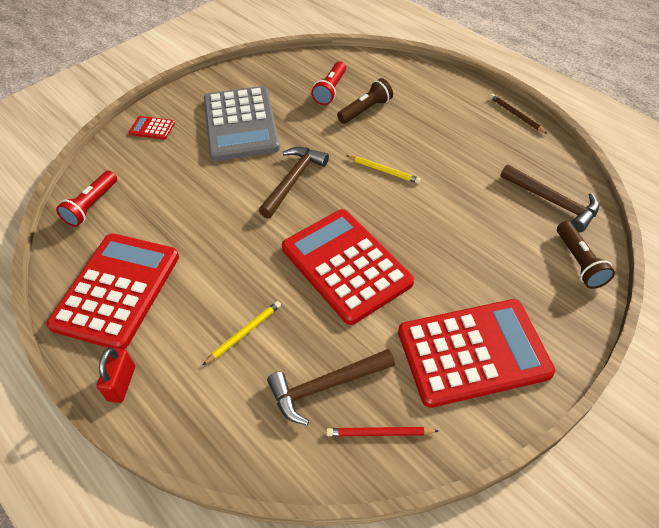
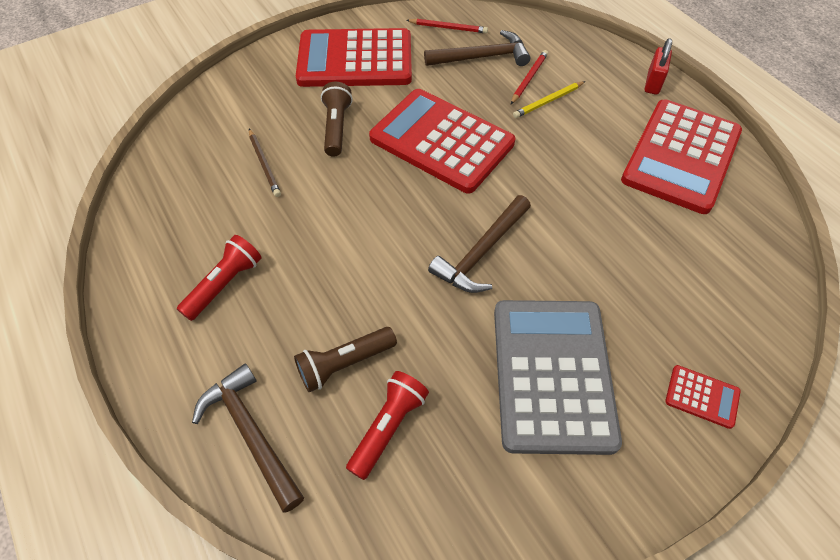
camera: 170 degrees left, 5 degrees up
(92, 206) = (749, 264): red flashlight -> red flashlight (225, 284)
(266, 362) = (529, 78): none -> red pencil
(346, 265) = (441, 141): red calculator -> red calculator turned 150 degrees clockwise
(383, 170) = (360, 245): yellow pencil -> none
(516, 115) = (127, 304): brown pencil -> brown pencil (264, 164)
(552, 201) = (187, 169): brown hammer -> brown hammer (251, 434)
(579, 262) = (214, 107): brown flashlight -> brown flashlight (336, 127)

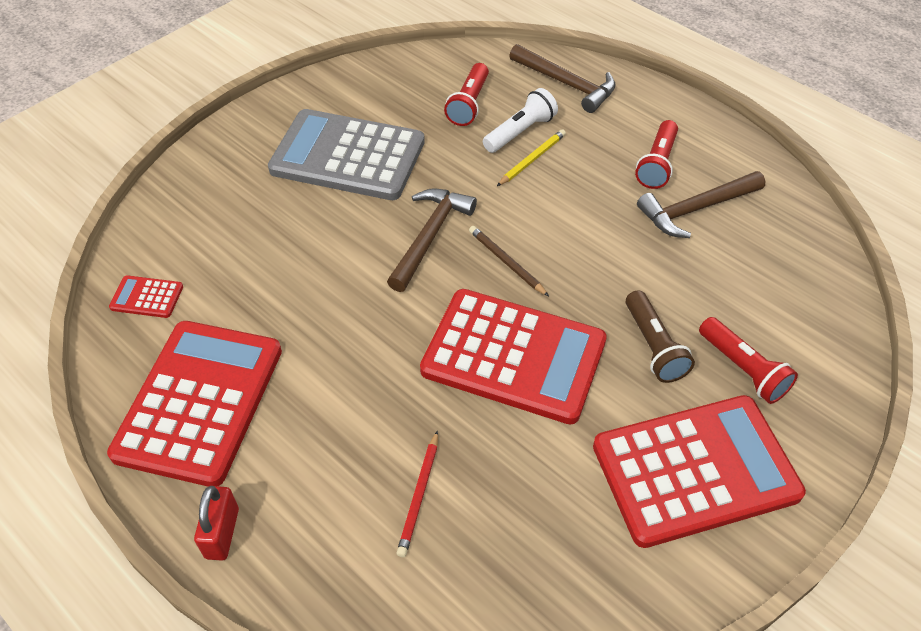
camera: 165 degrees right, 5 degrees down
(264, 164) = (706, 280): brown pencil -> brown pencil (506, 262)
(285, 102) = (743, 369): none -> red flashlight
(344, 364) = (520, 132): brown flashlight -> white flashlight
(448, 28) = (581, 585): red pencil -> none
(482, 57) = (503, 525): brown hammer -> brown hammer (696, 209)
(548, 101) = (384, 456): yellow pencil -> yellow pencil (532, 160)
(552, 374) = (348, 156): grey calculator -> grey calculator turned 120 degrees clockwise
(702, 396) = (222, 165): red calculator -> red calculator (147, 297)

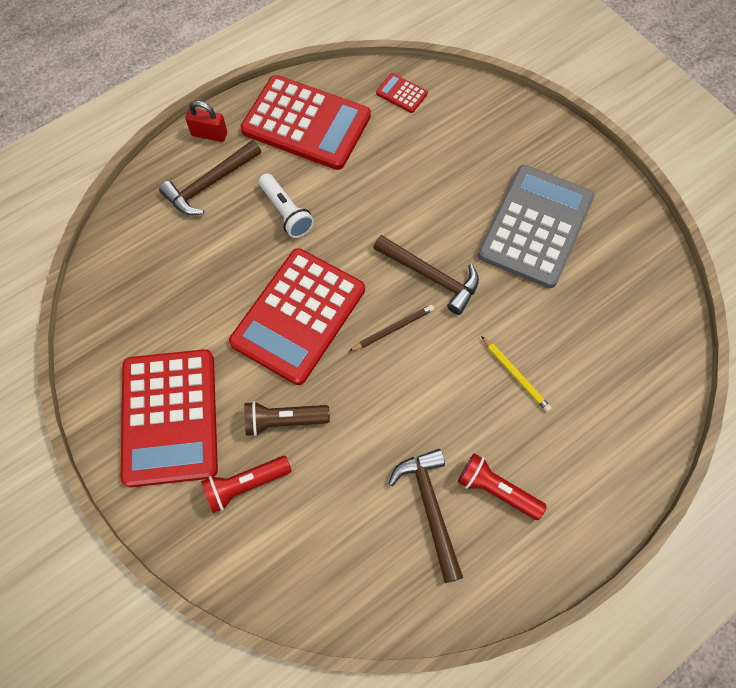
camera: 100 degrees right, 15 degrees up
(147, 297) = (401, 93): red calculator -> red calculator turned 75 degrees counterclockwise
(419, 495) = (203, 239): red pencil -> none
(469, 104) = (600, 334): red flashlight -> none
(520, 132) = (555, 372): white flashlight -> white flashlight (286, 212)
(566, 84) = (628, 433): brown hammer -> brown hammer (210, 184)

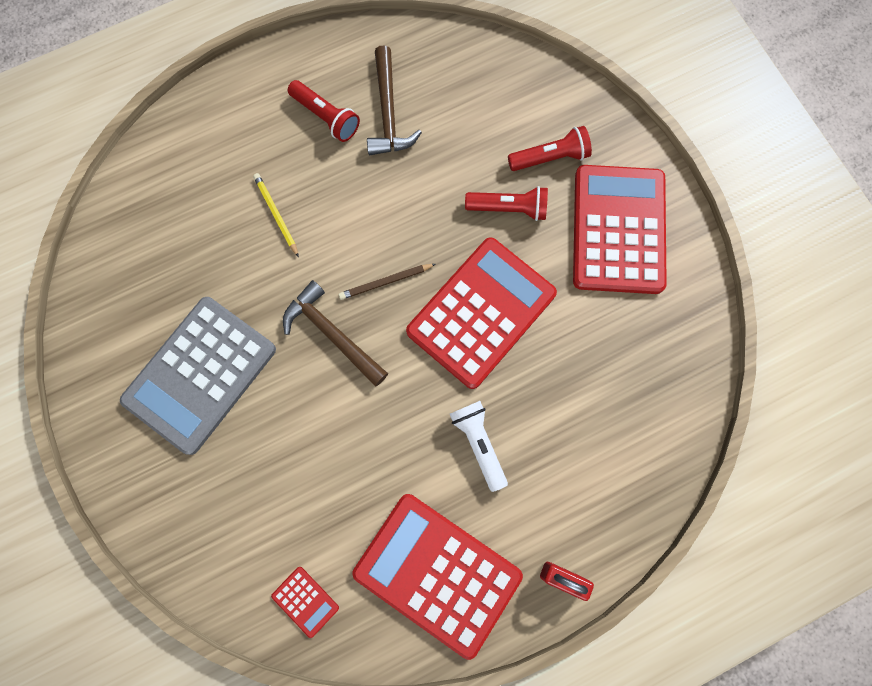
camera: 170 degrees left, 10 degrees up
(210, 184) = (565, 500): brown hammer -> none
(284, 421) = (509, 208): brown flashlight -> red flashlight

